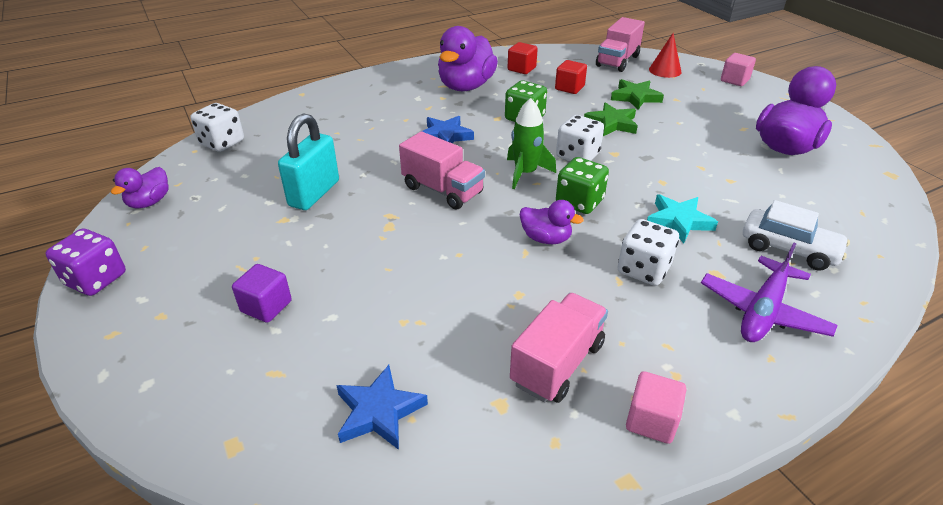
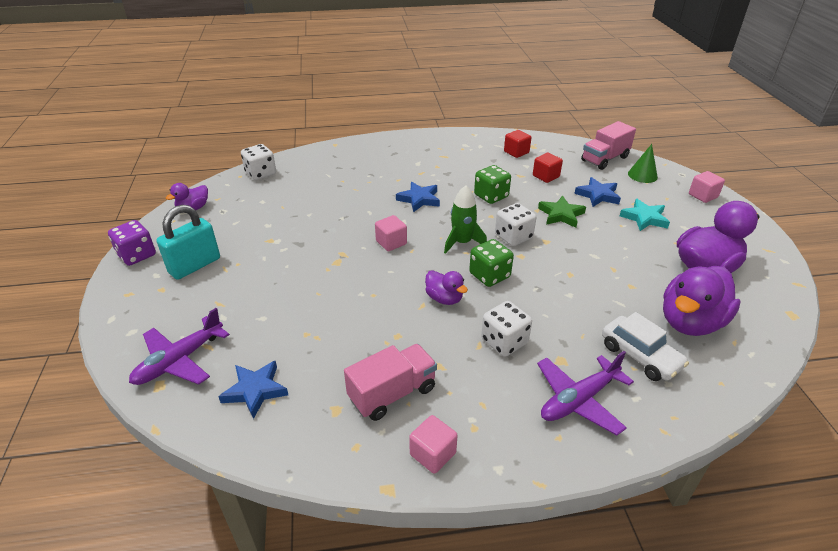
camera: 20 degrees right, 0 degrees up
(244, 404) = (179, 361): none -> purple plane
(266, 306) = (226, 300): purple cube -> none
(314, 193) = (300, 225): turquoise padlock -> turquoise padlock (195, 266)
(442, 190) = (391, 242): pink truck -> pink cube
(466, 86) = (461, 160): purple duck -> purple duck (690, 322)
(635, 97) = (598, 195): green star -> blue star
(665, 70) = (642, 175): red cone -> green cone
(679, 221) = (560, 310): turquoise star -> turquoise star (644, 218)

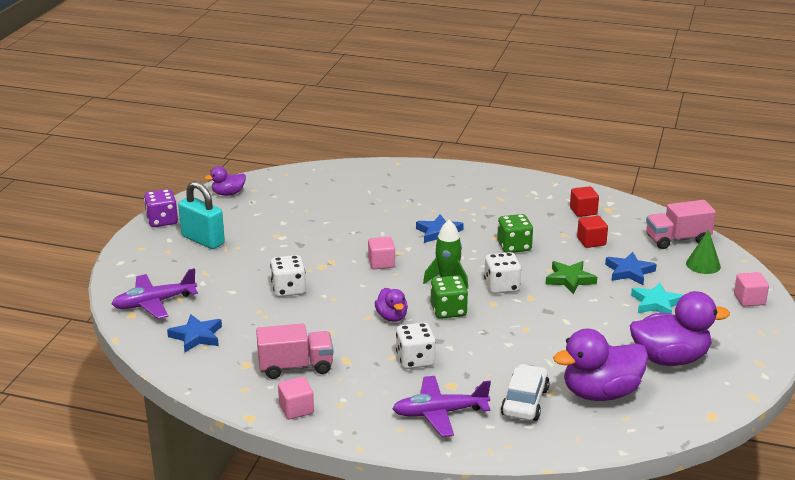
camera: 25 degrees right, 10 degrees down
(195, 266) = (203, 240): turquoise padlock -> turquoise padlock turned 60 degrees clockwise
(260, 173) = (306, 176): white dice -> white dice (288, 289)
(640, 356) = (524, 402): white car -> white car turned 150 degrees counterclockwise

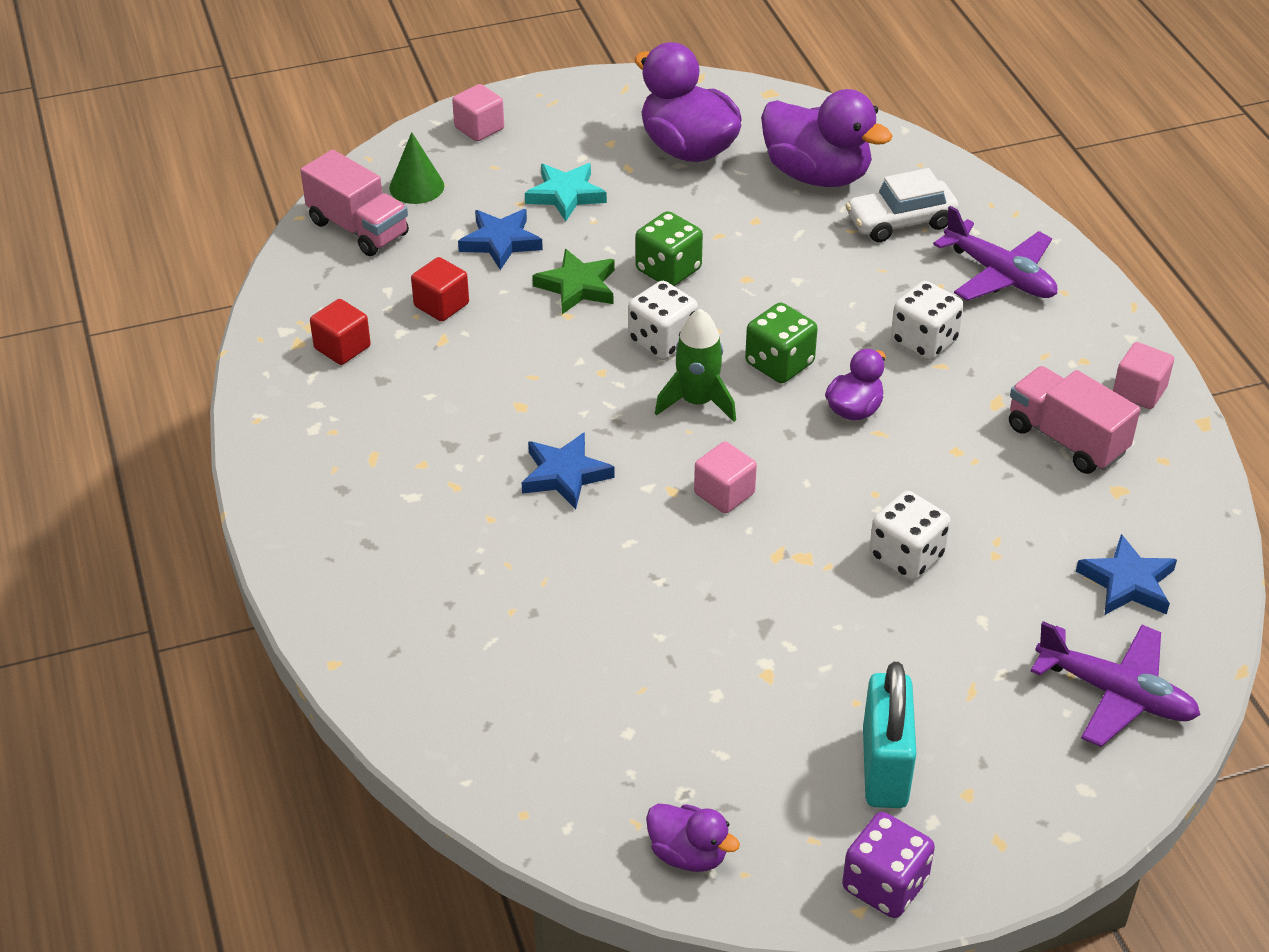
camera: 125 degrees left, 15 degrees up
(514, 246) = (531, 375): green dice -> green dice (668, 270)

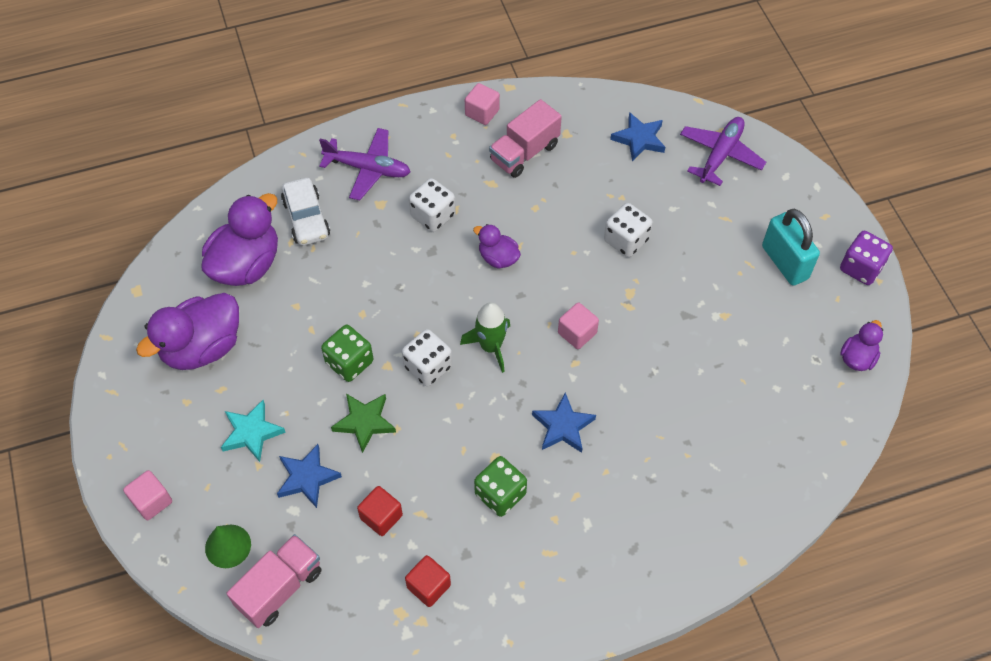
camera: 90 degrees left, 15 degrees up
(779, 364) = (453, 297): green dice -> green dice (500, 494)
(884, 768) = (785, 262): turquoise padlock -> turquoise padlock turned 60 degrees clockwise
(1000, 275) = (368, 169): purple plane -> purple plane turned 60 degrees clockwise

